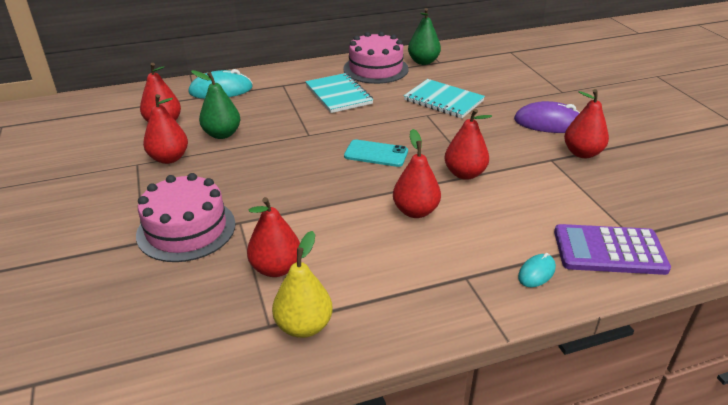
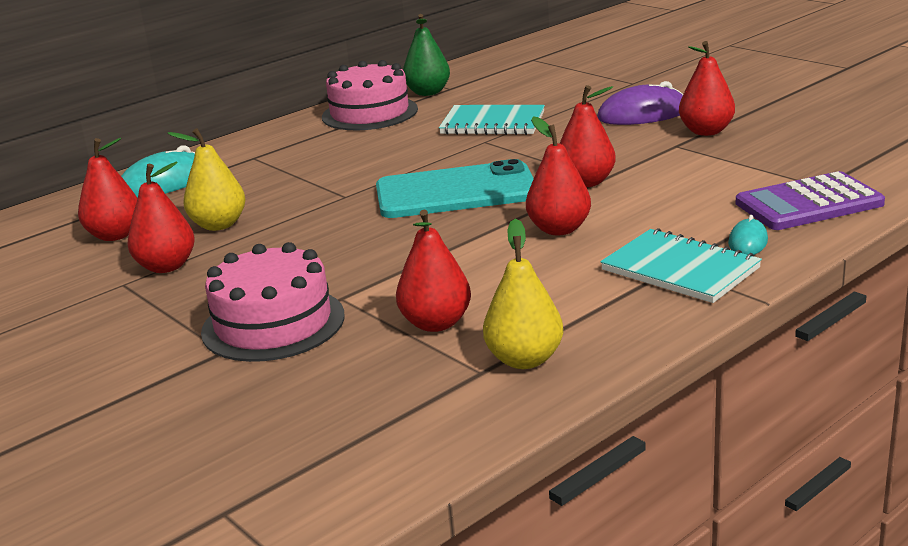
camera: 20 degrees left, 10 degrees down
(222, 134) = (219, 225): green pear -> yellow pear
(338, 95) = (345, 149): turquoise notebook -> turquoise notebook (680, 269)
(376, 154) = (456, 192): turquoise phone -> turquoise phone, size x1.83

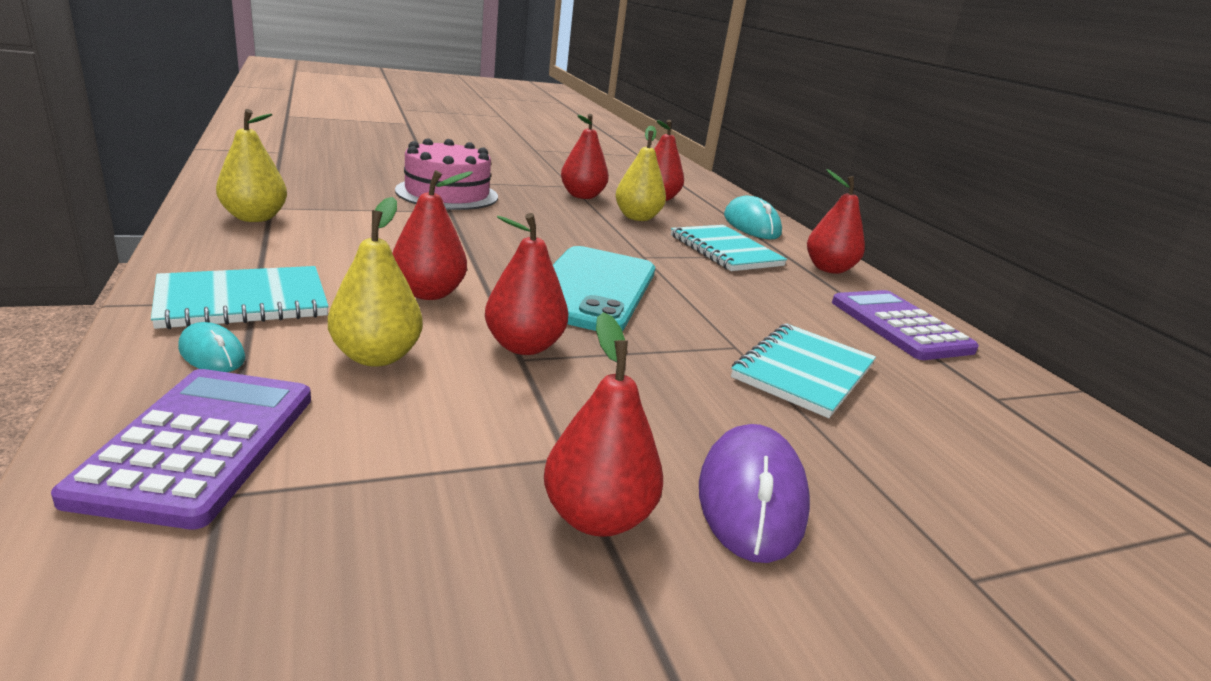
camera: 105 degrees right, 0 degrees up
(276, 176) = (725, 251): none -> turquoise notebook
(369, 113) = (900, 326): pink cake -> purple calculator
(428, 92) = (979, 378): green pear -> none
(436, 323) = (357, 217): red pear -> red pear (828, 269)
(669, 207) = (376, 356): none -> yellow pear

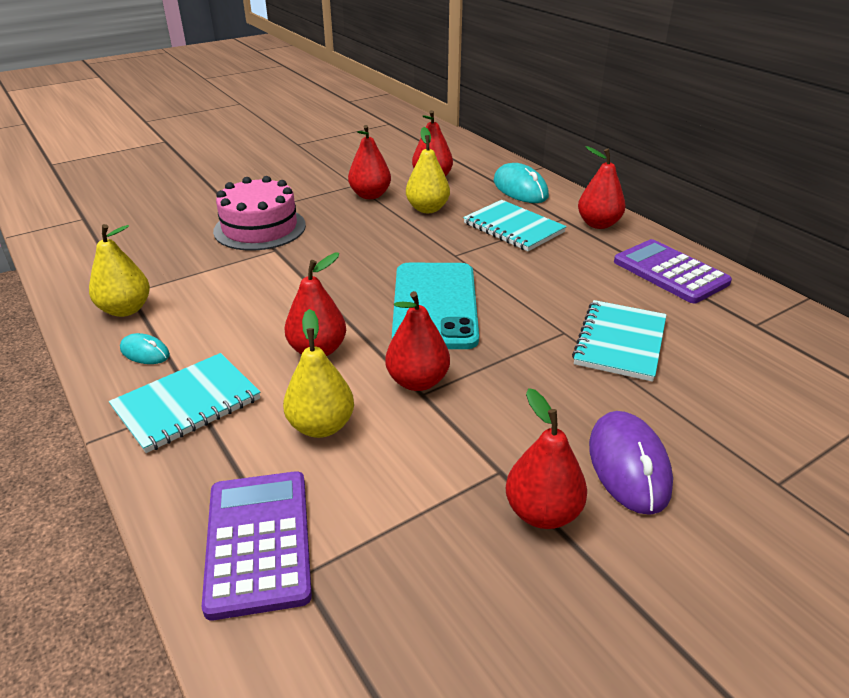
camera: 10 degrees left, 10 degrees up
(212, 353) = (204, 462): turquoise mouse -> turquoise mouse (145, 352)

